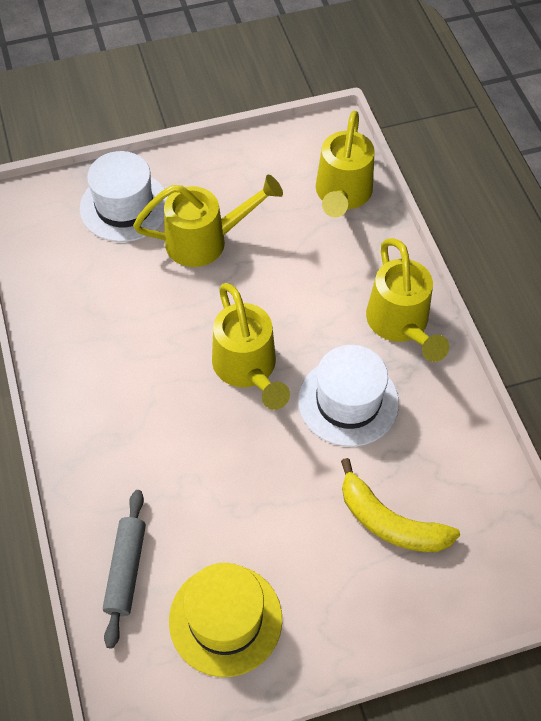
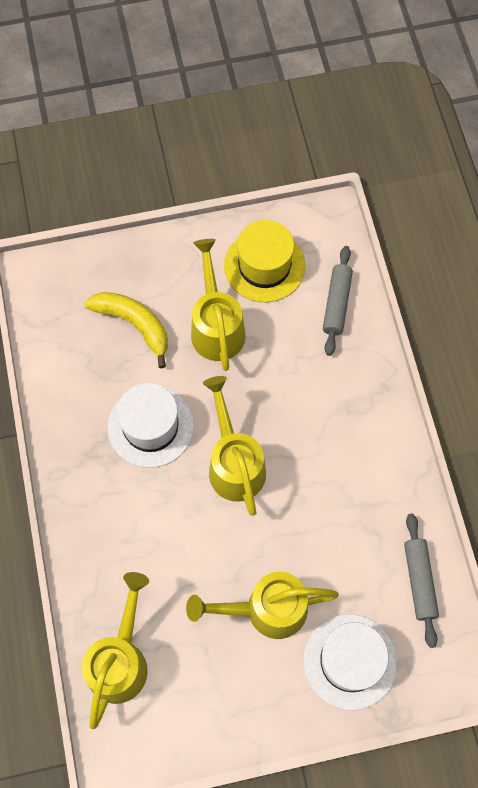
camera: 175 degrees left, 10 degrees up
(50, 273) = (419, 581): none -> grey rolling pin
(400, 324) = (91, 499): yellow watering can -> yellow watering can (216, 326)

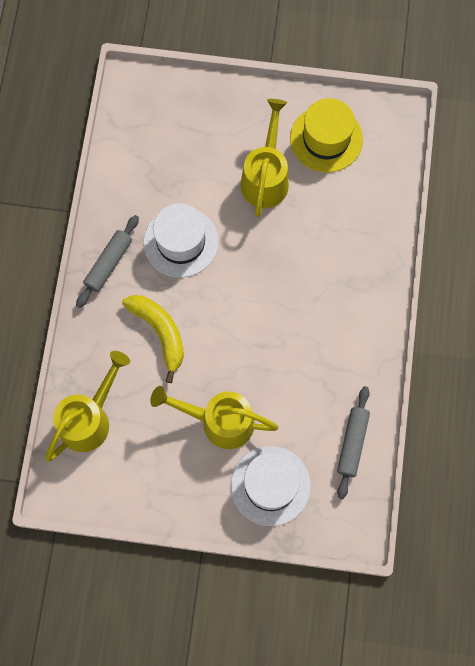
camera: 20 degrees right, 5 degrees up
(134, 324) = (198, 153): yellow banana -> yellow banana (160, 333)
(234, 463) = (238, 296): yellow watering can -> none
(336, 304) = (375, 192): grey rolling pin -> grey rolling pin (108, 264)

